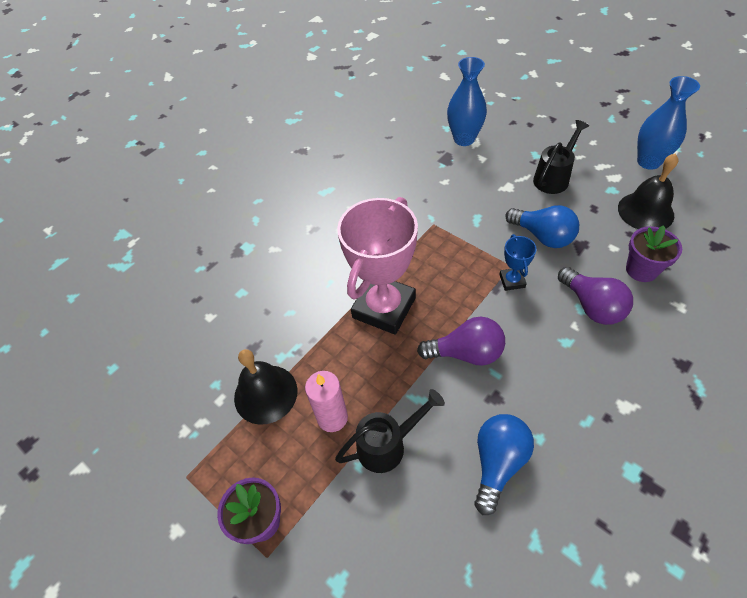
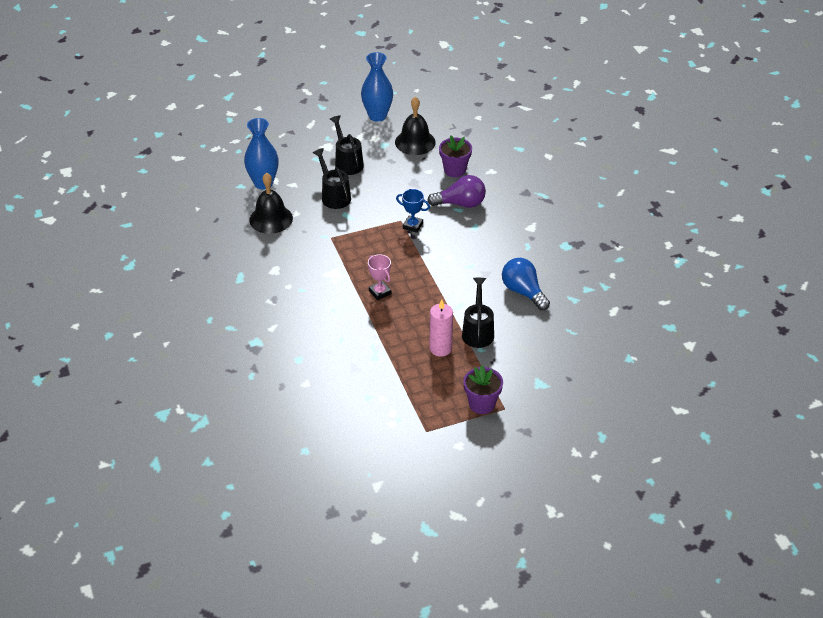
camera: 65 degrees left, 10 degrees down
(265, 394) = (397, 374): black bell -> black bell (271, 219)
(384, 308) = (380, 292): pink trophy -> pink trophy, size x0.44
(466, 353) = (446, 271): purple light bulb -> none
(495, 194) = (334, 196): none -> black watering can
(542, 236) = (391, 194): blue light bulb -> none

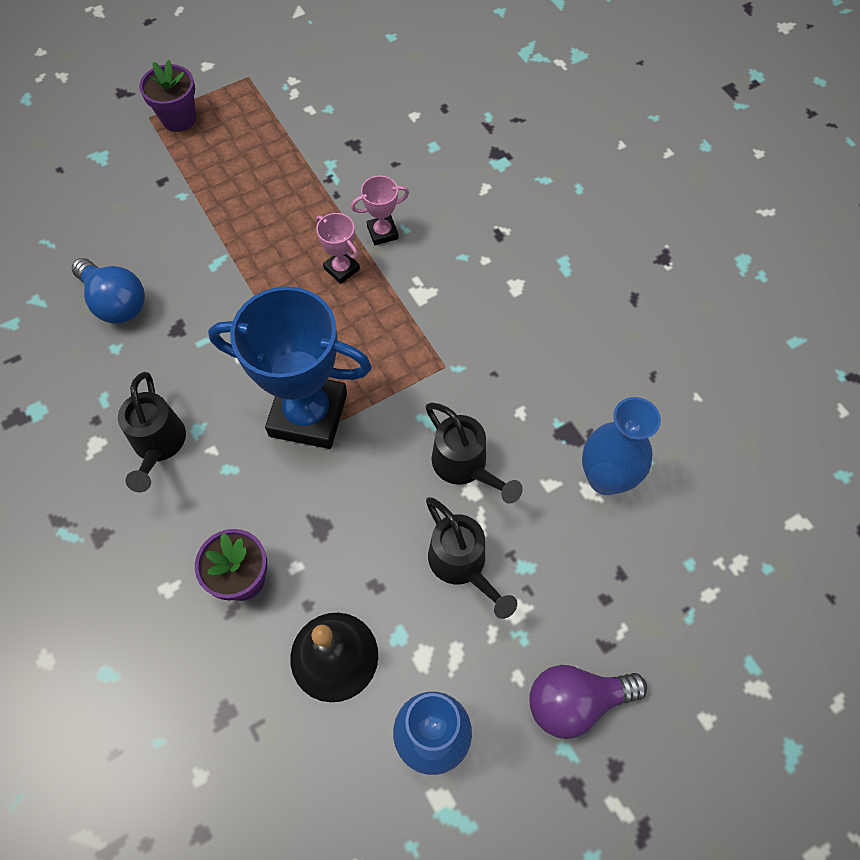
camera: 170 degrees right, 20 degrees up
(271, 219) = (560, 392): black bell -> none
(349, 309) = (382, 232): none -> pink trophy
(412, 226) = (308, 414): blue trophy -> blue trophy, size x2.27
(440, 348) = (239, 188): pink candle -> none
(460, 204) = (225, 484): purple light bulb -> purple light bulb (575, 701)
(478, 331) = (186, 223): black watering can -> black watering can (158, 445)

